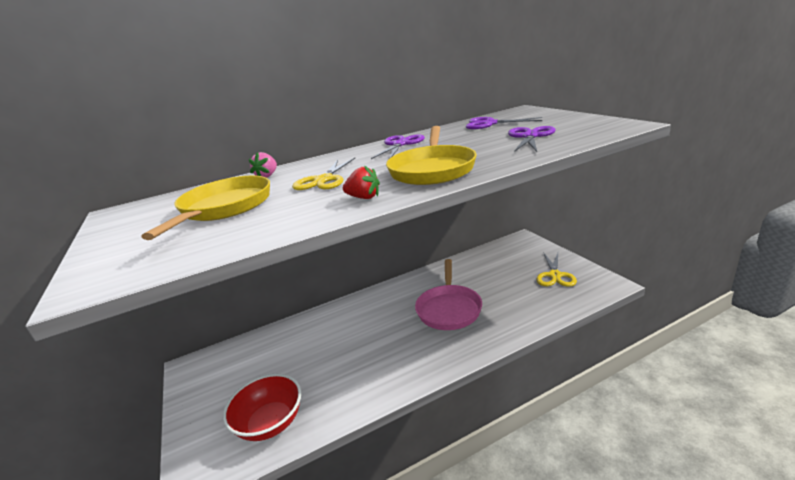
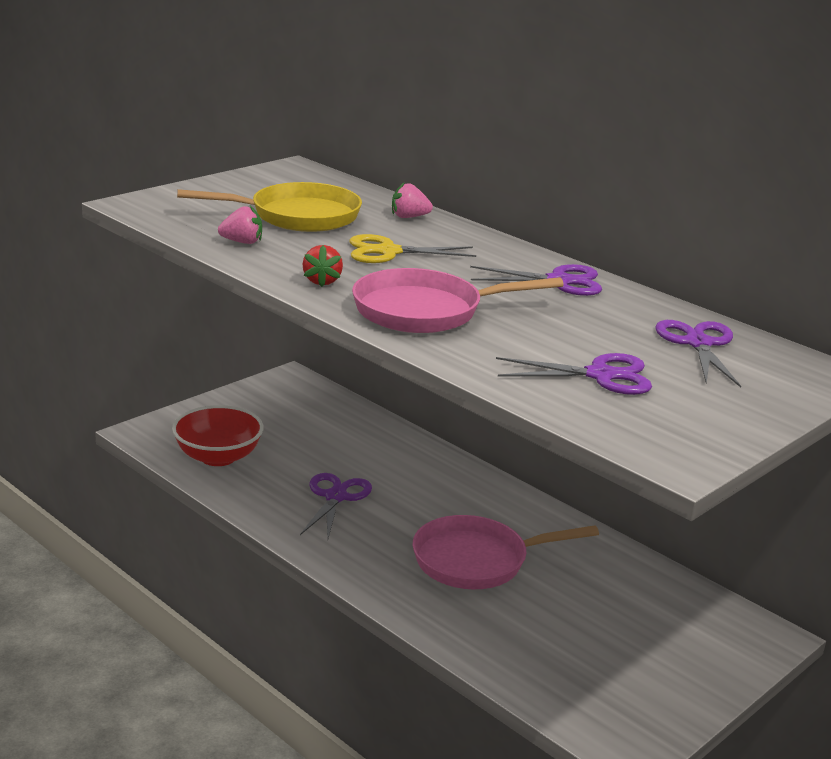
camera: 65 degrees right, 0 degrees up
(256, 227) = (242, 242): none -> pink strawberry
(359, 359) = (335, 497): none -> purple scissors
(432, 169) = (425, 311): yellow pan -> pink pan
(555, 275) = (632, 678): yellow scissors -> none

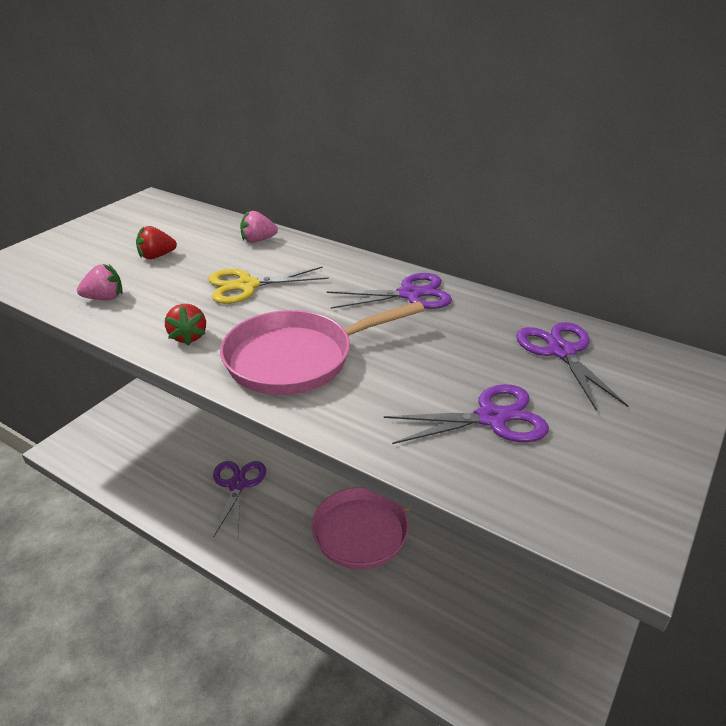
camera: 10 degrees left, 10 degrees up
(218, 457) = (132, 461): red bowl -> none
(298, 216) = (157, 256): yellow pan -> red strawberry

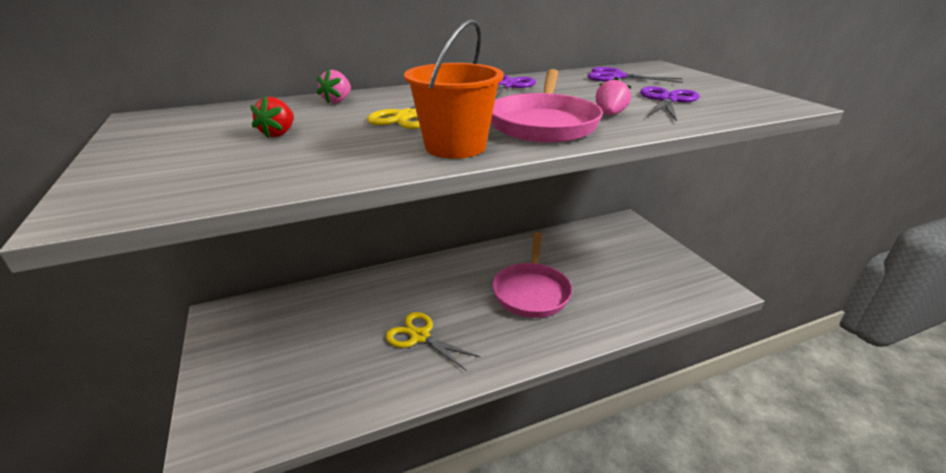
camera: 55 degrees left, 5 degrees down
(105, 298) = (316, 165): pink strawberry -> pink strawberry (610, 114)
(188, 336) = (455, 146): red strawberry -> orange bucket
(237, 485) = (420, 336): purple scissors -> yellow scissors

